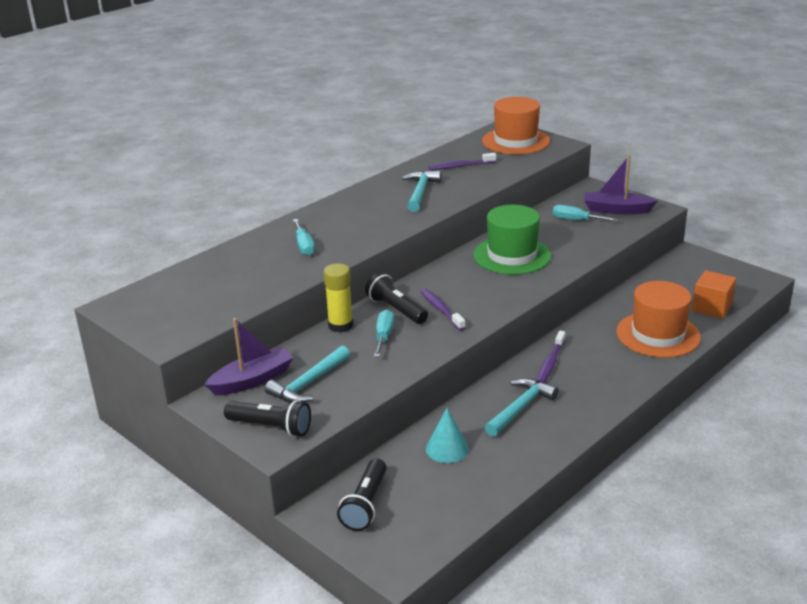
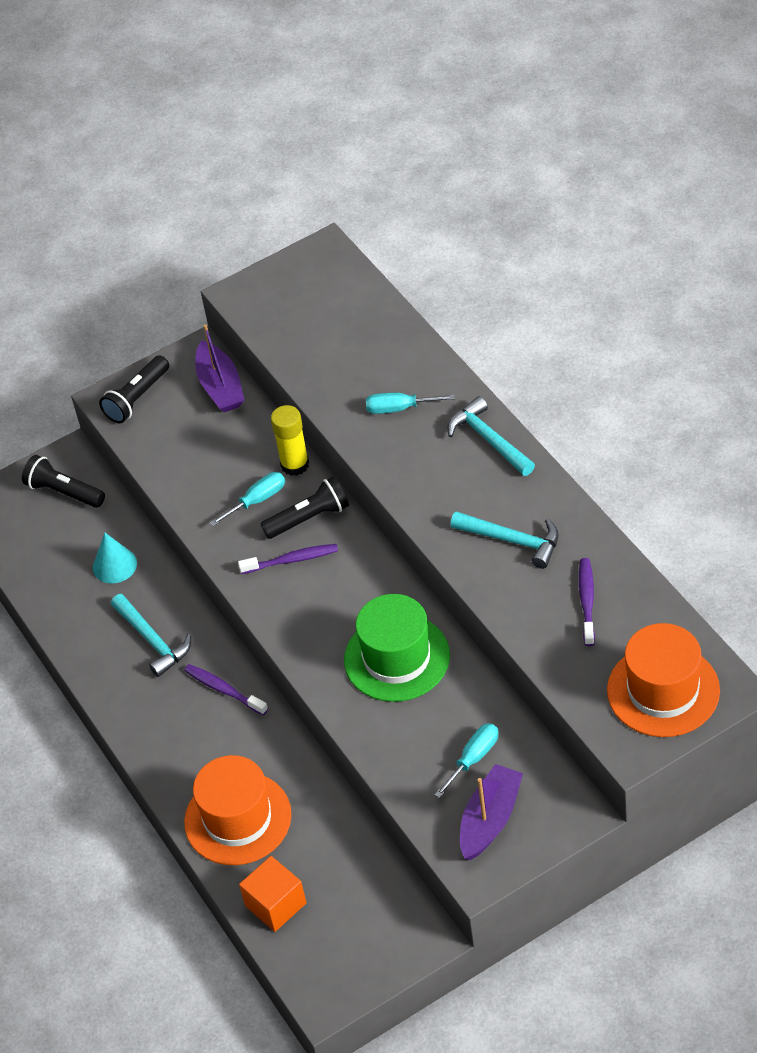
camera: 110 degrees right, 20 degrees up
(308, 384) = (195, 430): turquoise hammer -> turquoise hammer (488, 439)
(384, 336) = (257, 500): turquoise screwdriver -> turquoise screwdriver turned 60 degrees counterclockwise

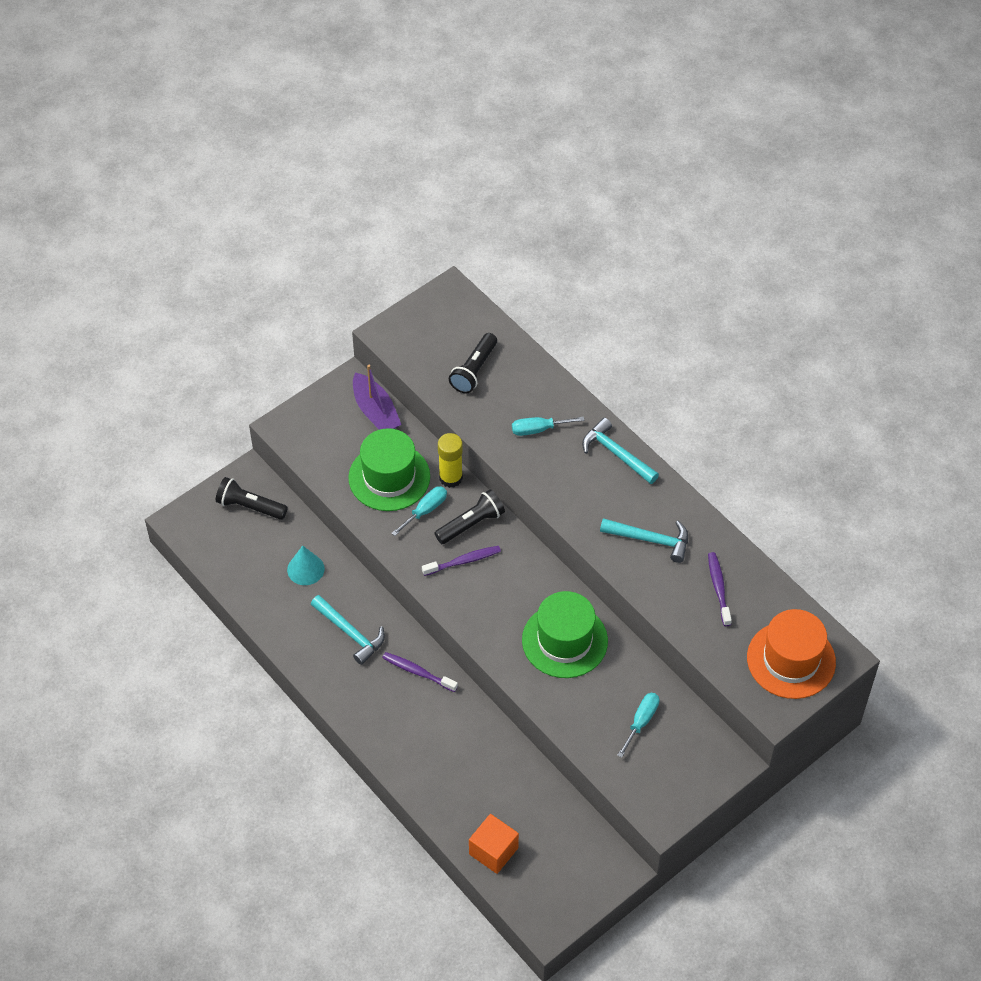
camera: 15 degrees left, 5 degrees up
(137, 398) = (306, 425): black flashlight -> black flashlight (474, 370)
(222, 461) = (389, 477): none -> green hat
(238, 818) = (449, 781): orange hat -> none
(490, 819) = (663, 772): purple boat -> none

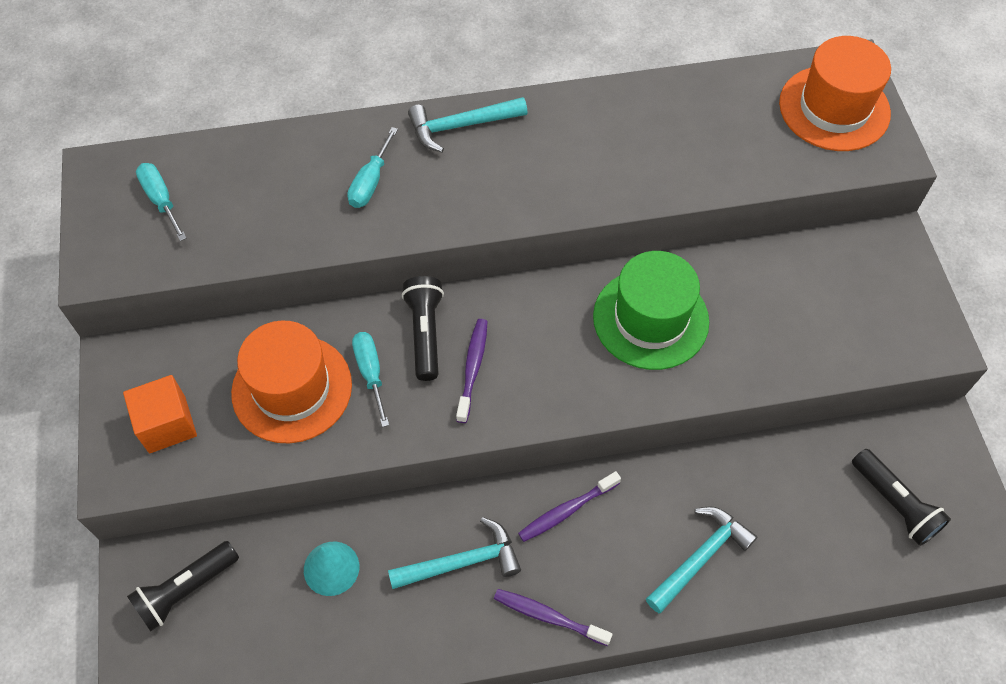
camera: 60 degrees left, 5 degrees up
(375, 411) = (183, 354): purple boat -> none
(389, 477) = (292, 388): green hat -> orange hat
(451, 478) = (343, 321): yellow glue stick -> none
(474, 370) = (233, 203): black flashlight -> black flashlight (894, 504)
(493, 851) = (863, 553): orange cube -> orange cube (167, 424)
(641, 721) = (802, 298): turquoise screwdriver -> turquoise screwdriver (161, 200)
(651, 540) = (601, 152): turquoise hammer -> turquoise hammer (700, 557)
(718, 588) = (704, 124): purple toothbrush -> purple toothbrush (548, 616)

